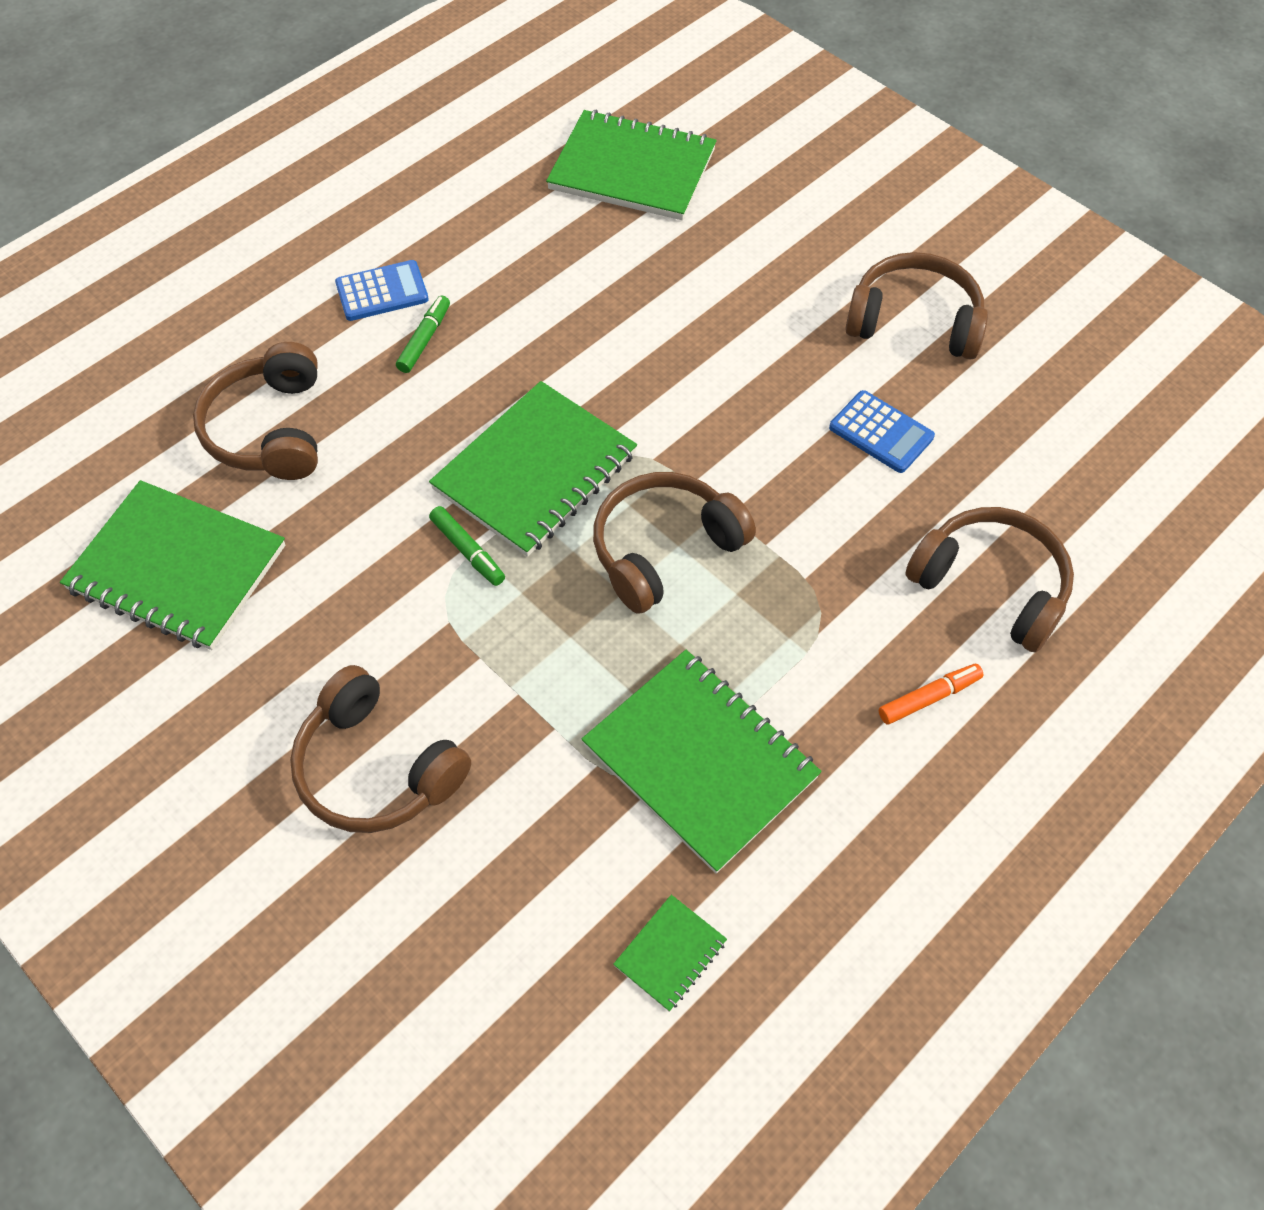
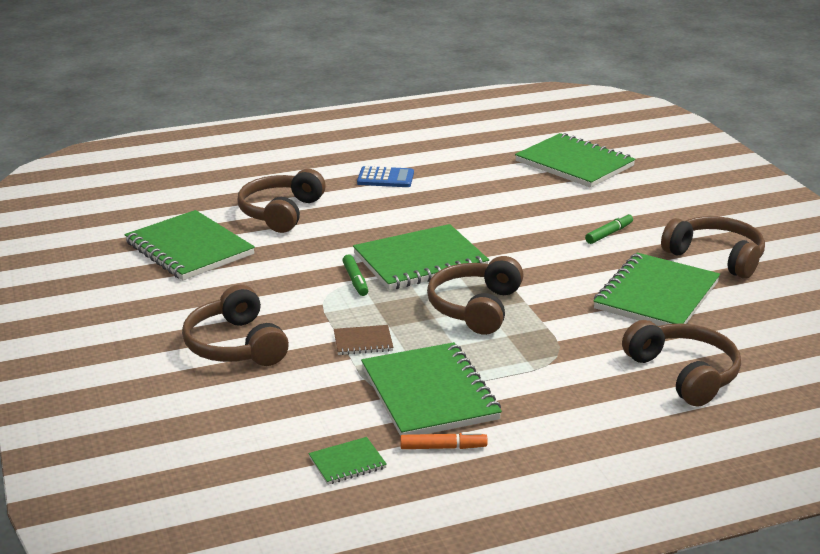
camera: 25 degrees right, 30 degrees down
(424, 339) = (395, 200): green marker -> green marker (609, 234)
(553, 686) = (363, 342): none -> brown notebook
(664, 549) = (475, 308): brown headphones -> brown headphones turned 60 degrees counterclockwise
(881, 432) = (656, 295): blue calculator -> green notebook
(929, 698) = (602, 408): orange marker -> orange marker (443, 447)

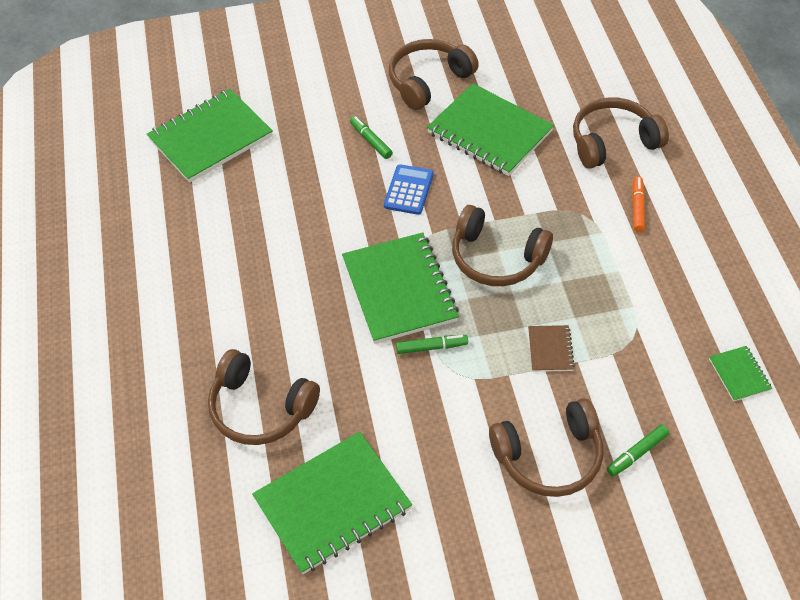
camera: 80 degrees left, 25 degrees up
(240, 395) = (637, 453): none -> green marker
(385, 178) = (197, 302): blue calculator -> blue calculator (409, 190)
(429, 394) = (638, 308): green notebook -> none
(443, 447) = (715, 307): orange marker -> orange marker (637, 207)

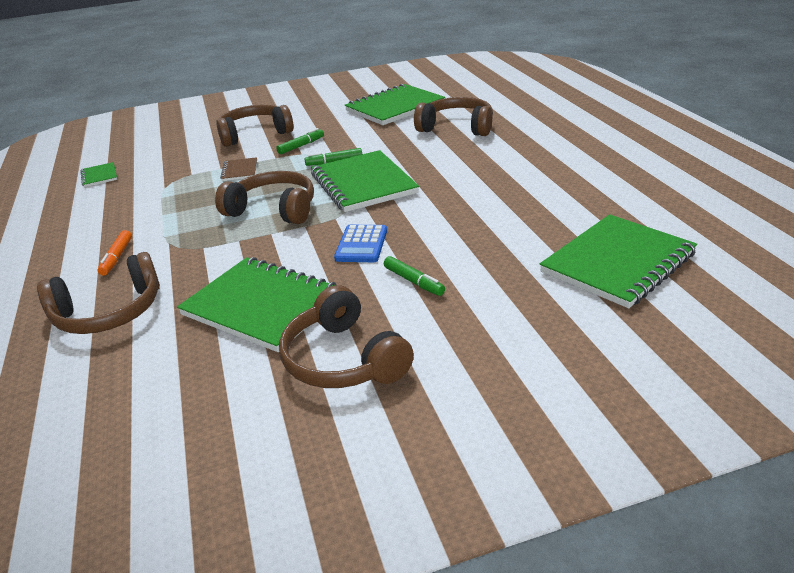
camera: 175 degrees right, 20 degrees down
(428, 81) = (343, 359): brown headphones -> brown headphones turned 105 degrees clockwise
(637, 453) = (195, 141): green marker -> green marker (301, 146)

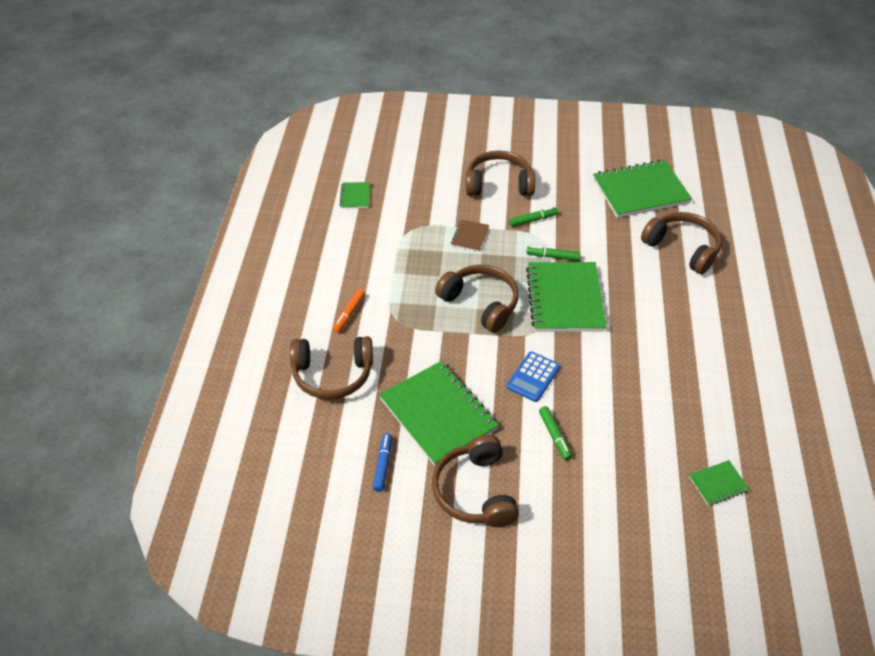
camera: 20 degrees right, 15 degrees up
(206, 374) = (383, 465): none -> blue marker
(618, 263) = (718, 484): green notebook -> green notebook, size x0.45

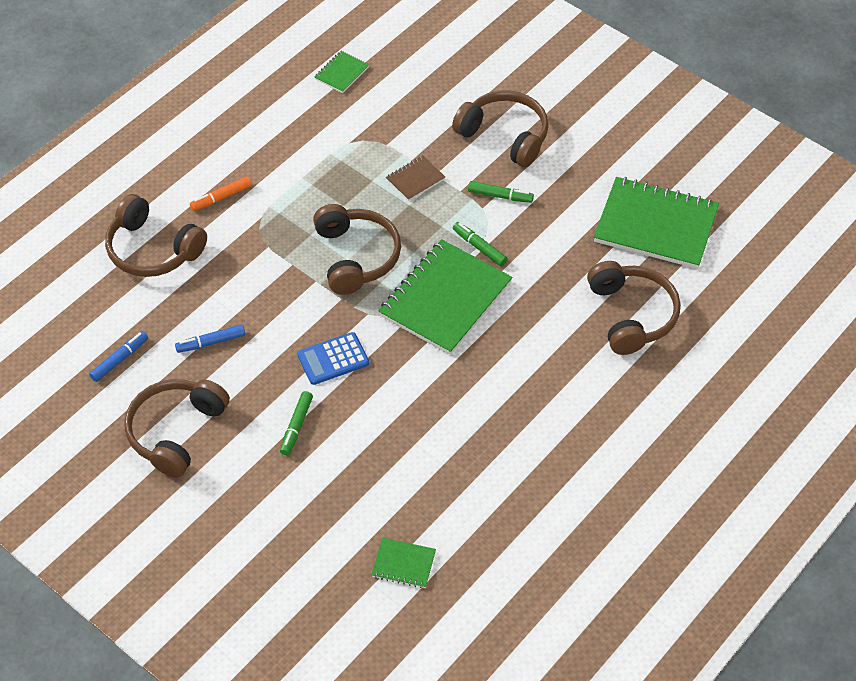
camera: 35 degrees right, 5 degrees up
(438, 414) = (211, 342): green notebook -> blue marker

